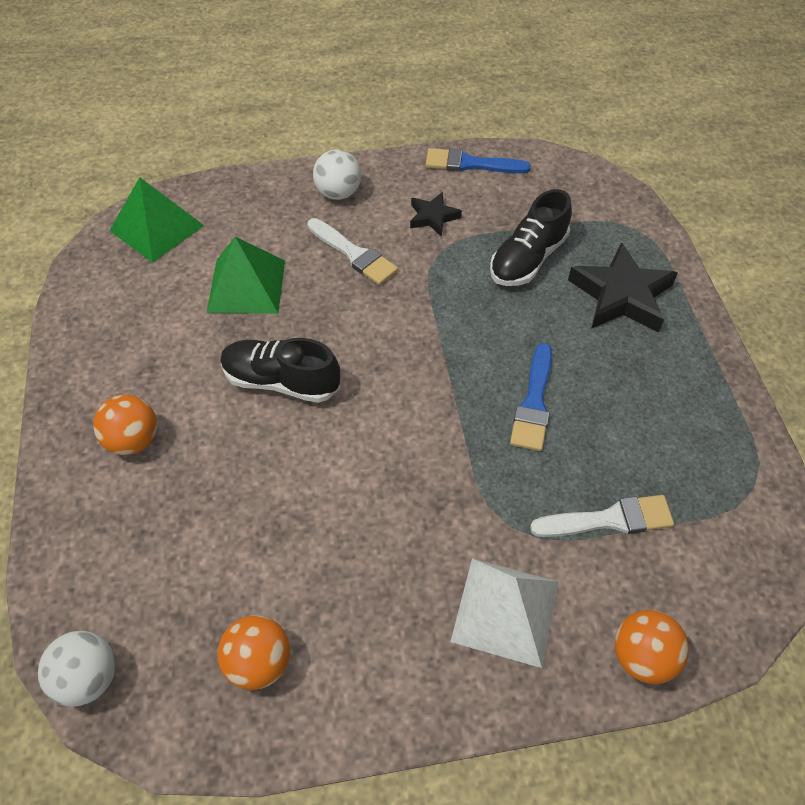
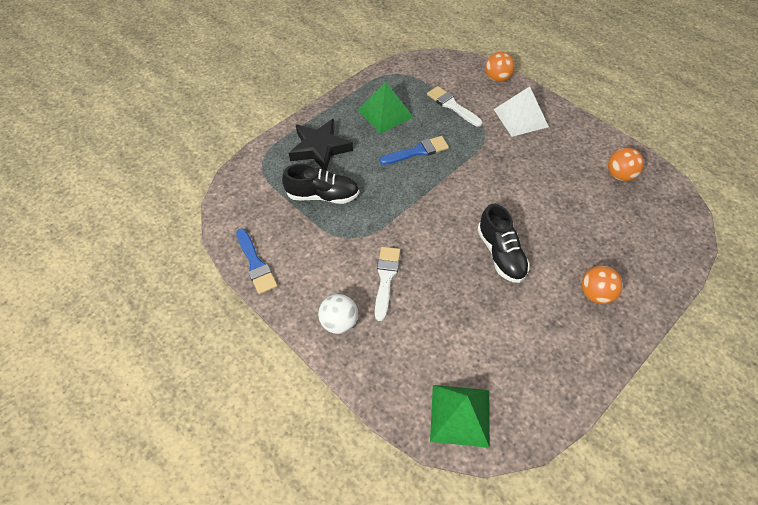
camera: 125 degrees left, 0 degrees up
(88, 678) = (689, 223): white ball -> none
(246, 286) = (458, 318): green pyramid -> green pyramid (385, 113)
(433, 217) = (322, 257): black star -> none

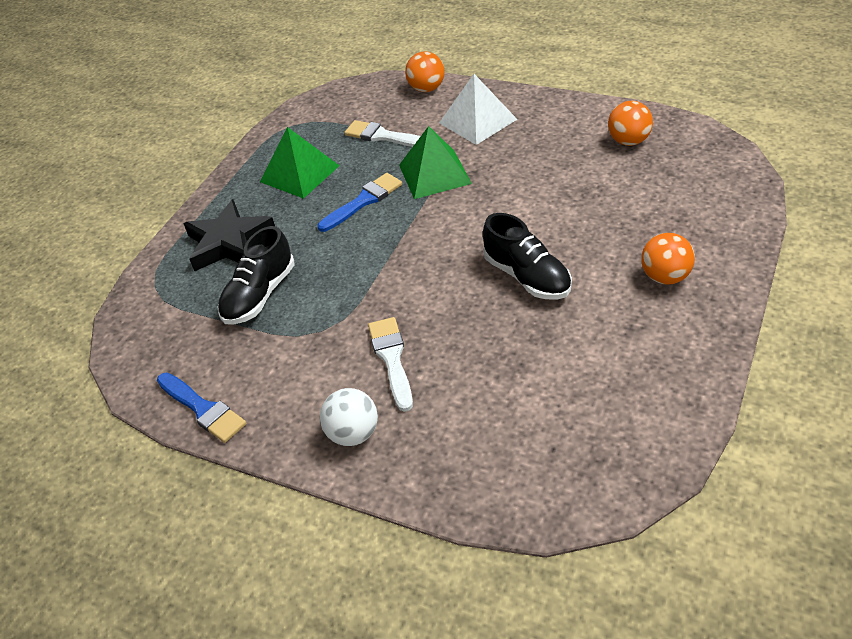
camera: 15 degrees left, 10 degrees down
(323, 195) = (259, 295): black shoe -> black shoe turned 135 degrees clockwise
(460, 415) = (566, 477): green pyramid -> green pyramid (434, 174)

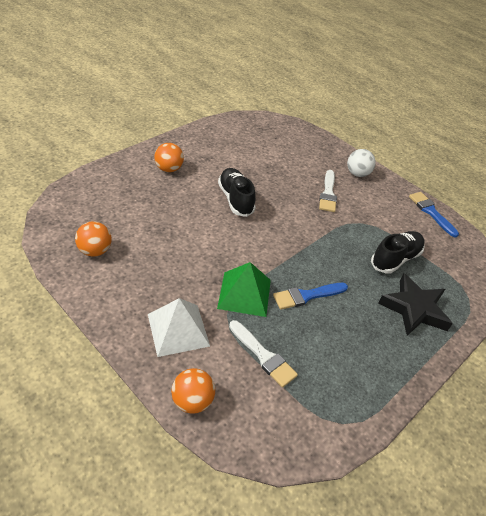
camera: 170 degrees left, 0 degrees up
(299, 173) = (349, 350): green pyramid -> none

